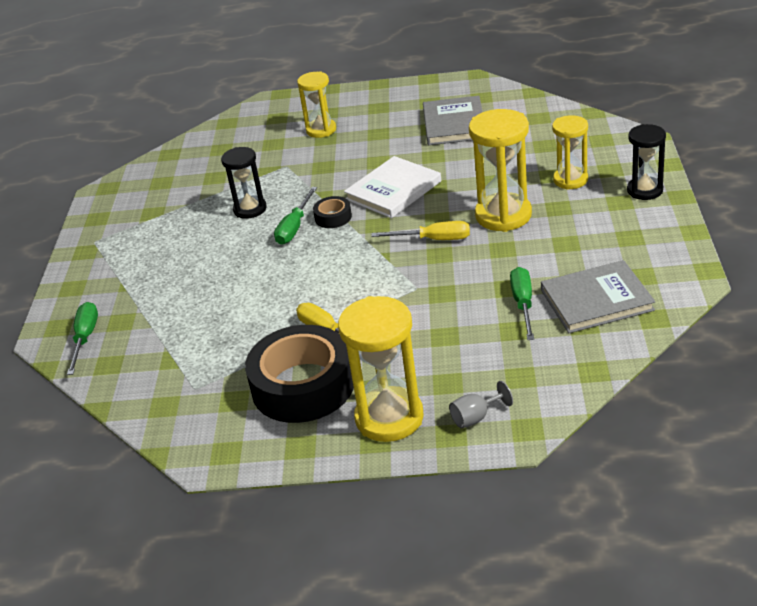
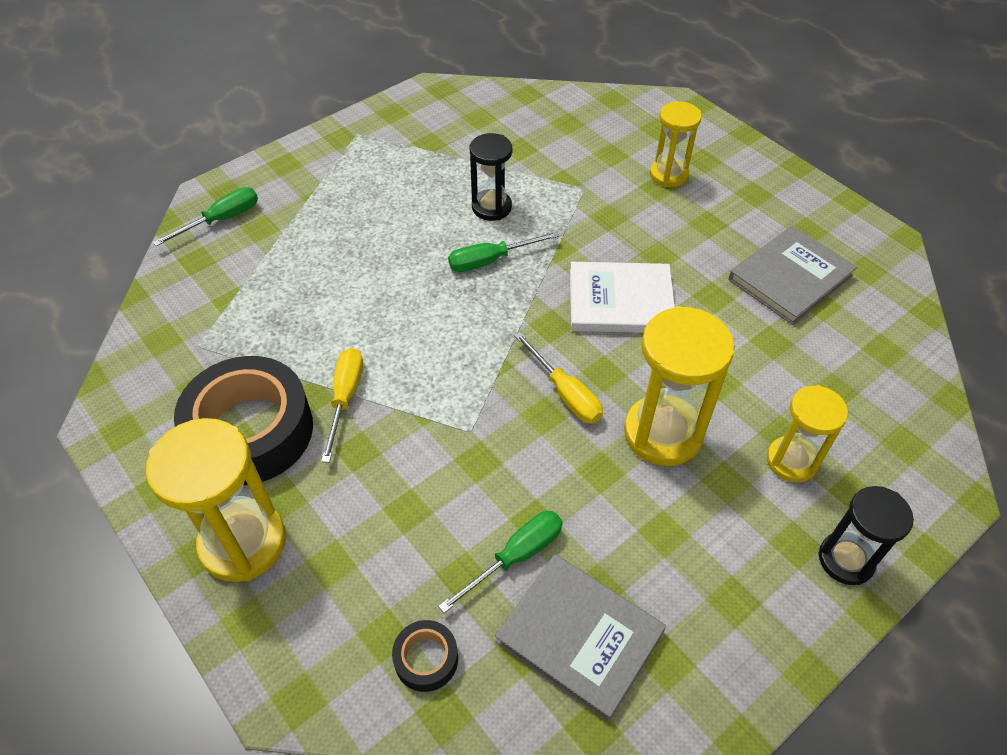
camera: 45 degrees right, 15 degrees up
(333, 217) = (532, 280): black tape -> black tape (426, 659)
(476, 417) = (288, 630): grey goblet -> none

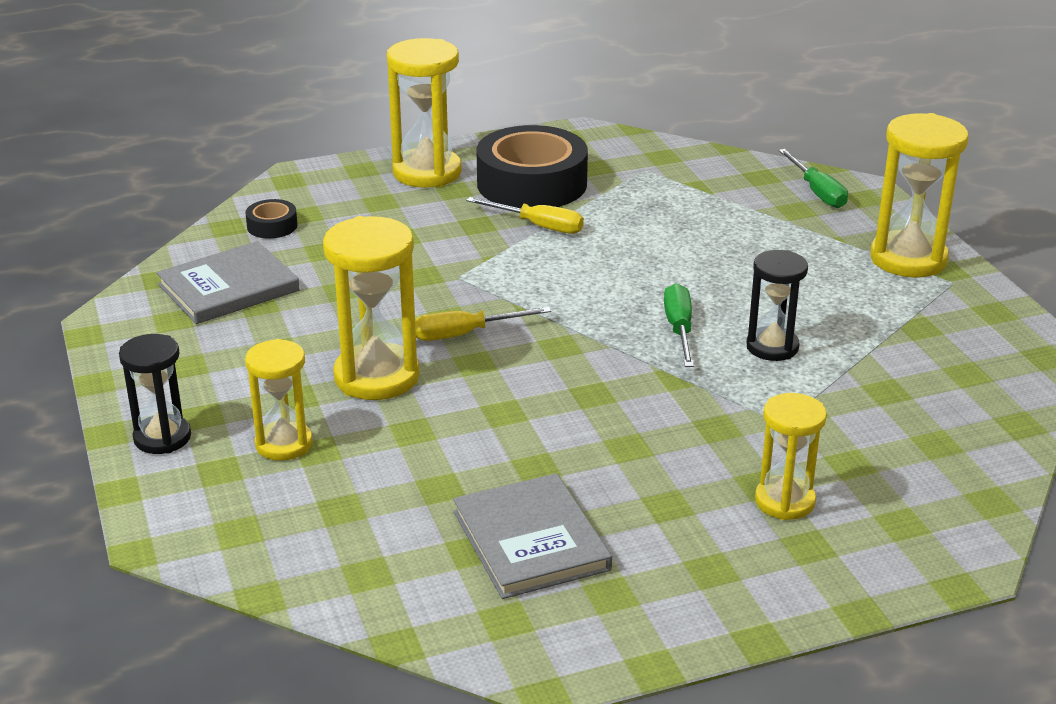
camera: 110 degrees right, 20 degrees down
(329, 157) = (908, 259): none -> yellow hourglass
(516, 557) = (318, 275): green screwdriver -> none
(620, 301) = (568, 398): white book -> none

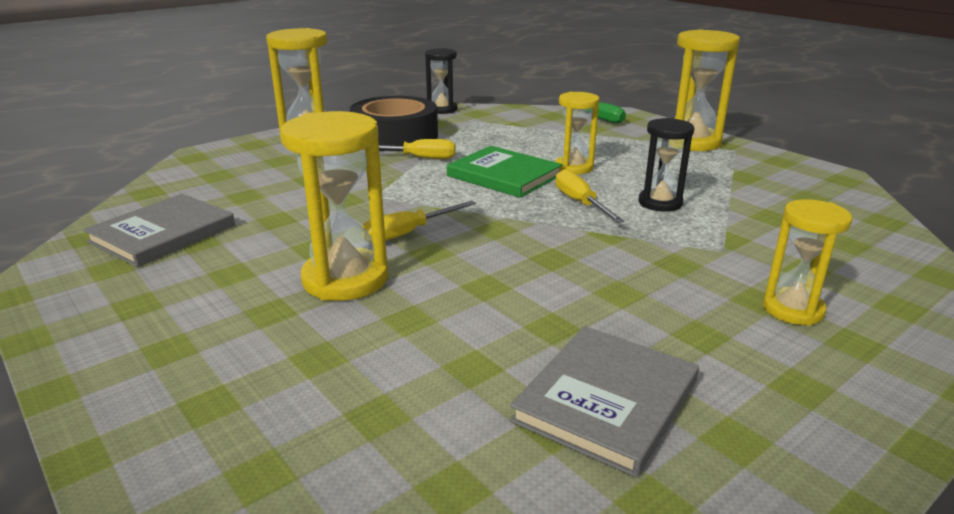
camera: 20 degrees left, 5 degrees down
(162, 437) = (124, 382): black hourglass -> black hourglass (442, 109)
(272, 226) = (190, 186): black tape -> none
(284, 444) = (276, 359): yellow hourglass -> yellow hourglass (574, 167)
(530, 541) = (606, 401): grey book -> grey book turned 75 degrees clockwise
(621, 272) = (504, 175): none -> green book
(679, 329) = (580, 203): green screwdriver -> yellow screwdriver

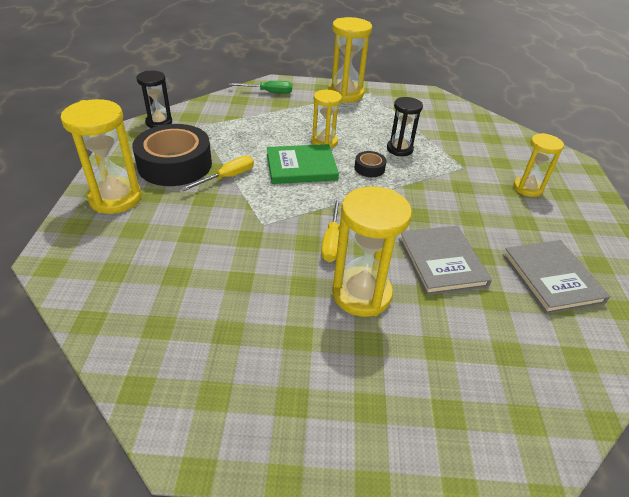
camera: 50 degrees left, 15 degrees up
(163, 234) = (189, 344): grey book -> grey book (441, 262)
(580, 203) = (369, 168): yellow screwdriver -> black tape

